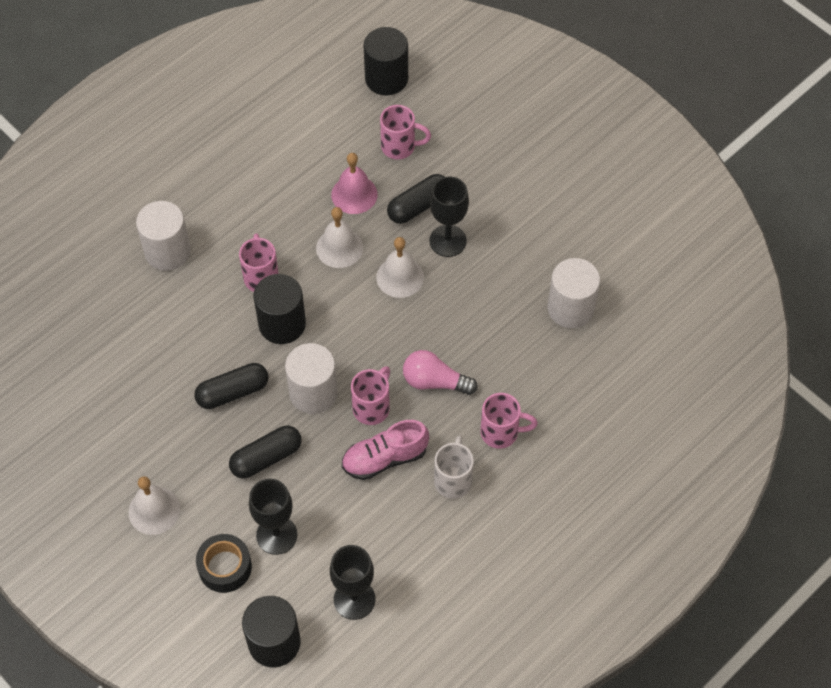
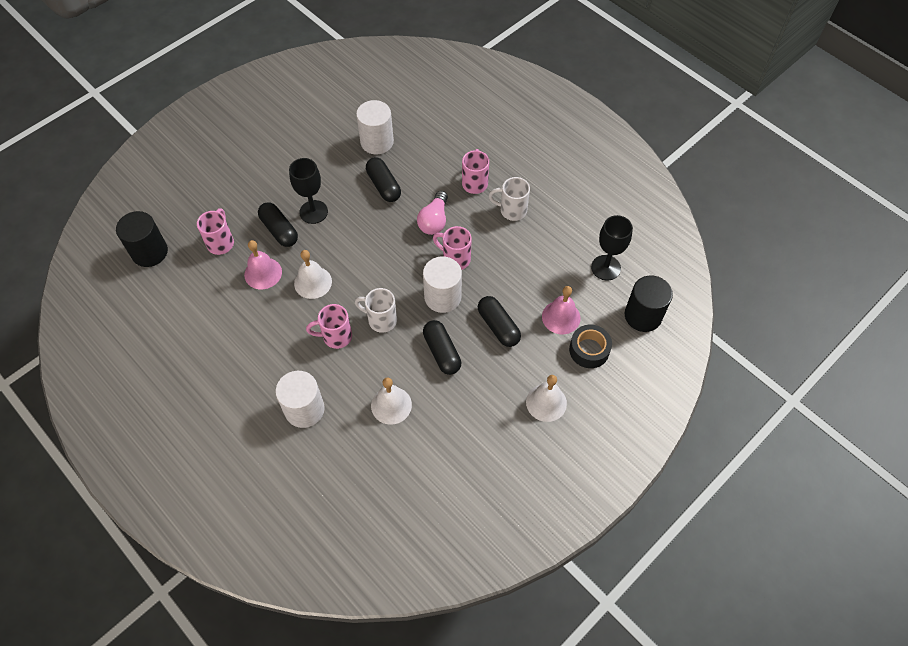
camera: 90 degrees left, 0 degrees up
(276, 535) = (561, 317): black goblet -> pink bell
(282, 324) = (381, 320): black cylinder -> white mug
(385, 458) = (496, 250): pink shoe -> none
(400, 277) = (343, 242): white bell -> white bell (391, 405)
(493, 319) = (383, 186): none -> black capsule

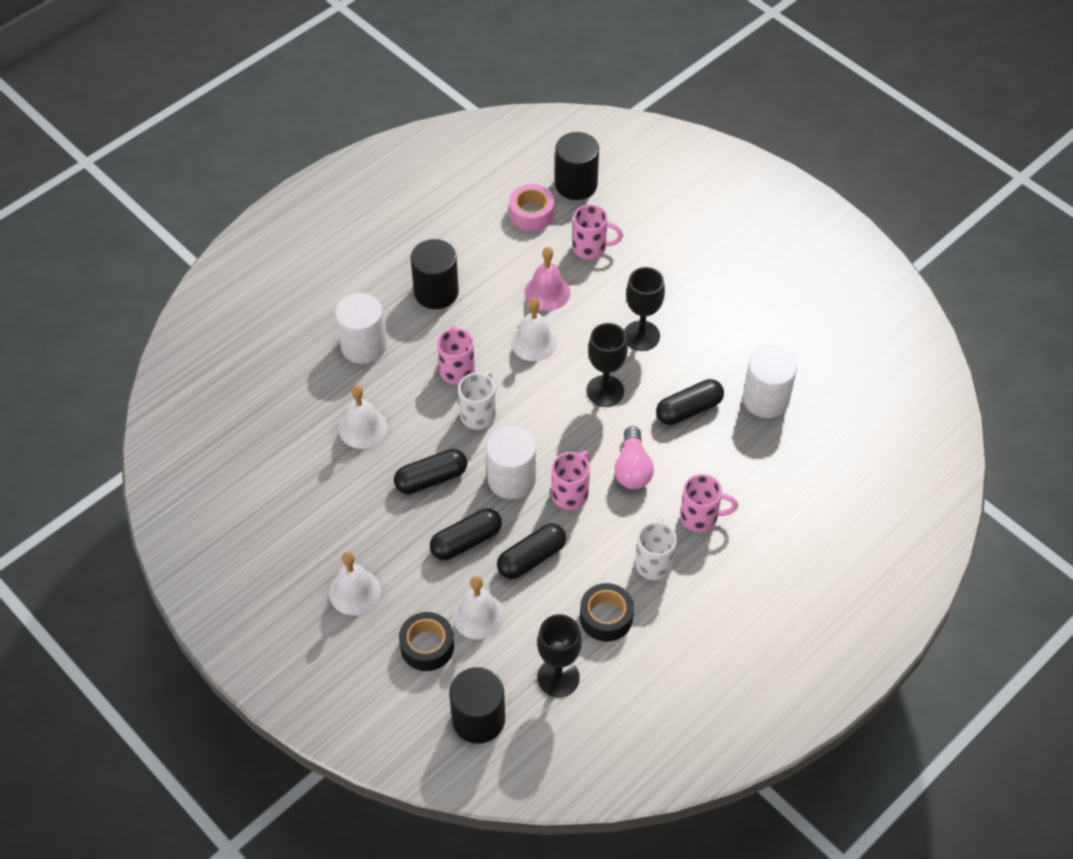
camera: 90 degrees right, 5 degrees down
(176, 284) = (531, 214): none -> pink tape
(252, 354) = (436, 292): none -> black cylinder
(279, 230) = (611, 303): black capsule -> black capsule (531, 558)
(364, 236) = (605, 391): none -> black goblet
(434, 221) = (632, 468): pink light bulb -> pink light bulb turned 105 degrees counterclockwise
(557, 239) = (606, 617): none -> black tape
(561, 317) = (478, 615): pink bell -> white bell

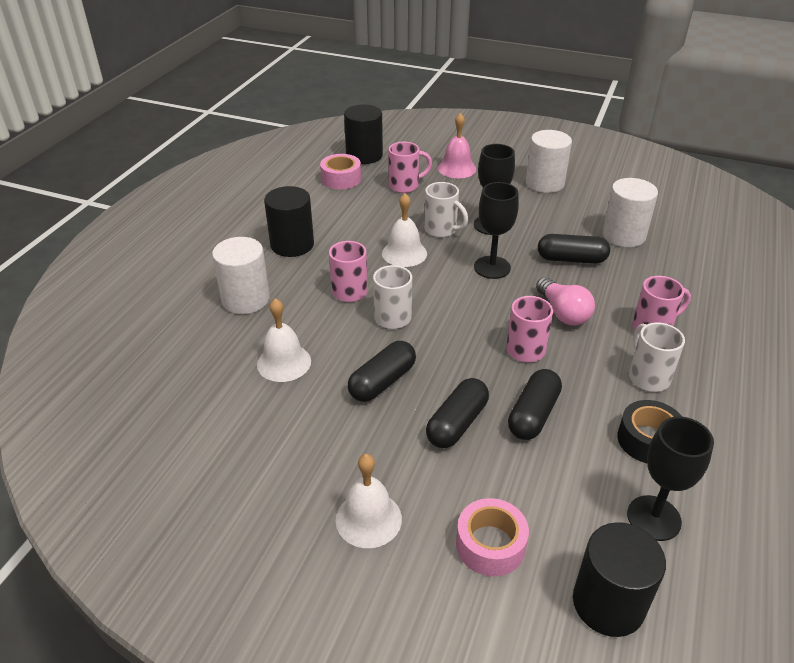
camera: 25 degrees left, 15 degrees down
(427, 646) = (490, 545): black tape -> pink tape
(478, 615) = (522, 489): white bell -> none
(511, 479) = (461, 356): white cylinder -> white cylinder (544, 183)
(547, 292) = (390, 220): pink bell -> pink bell (457, 168)
(588, 325) = (442, 230): none -> white mug
(689, 409) = (571, 259): black capsule -> black capsule turned 60 degrees clockwise

